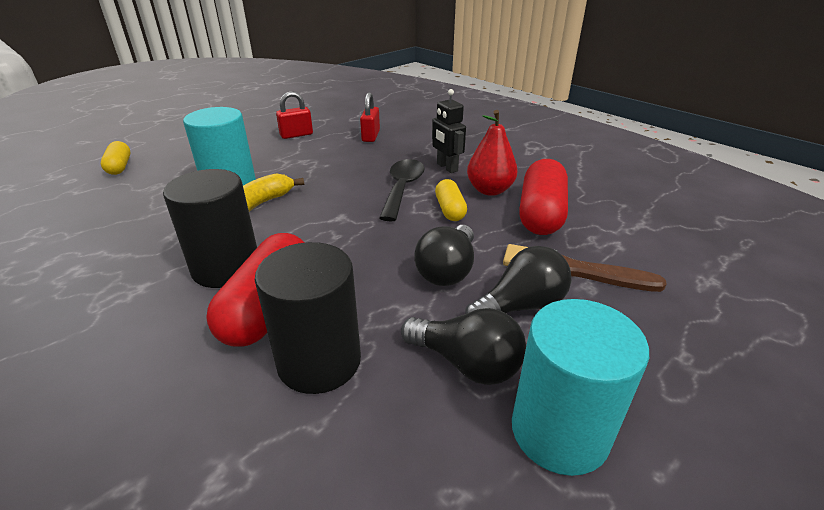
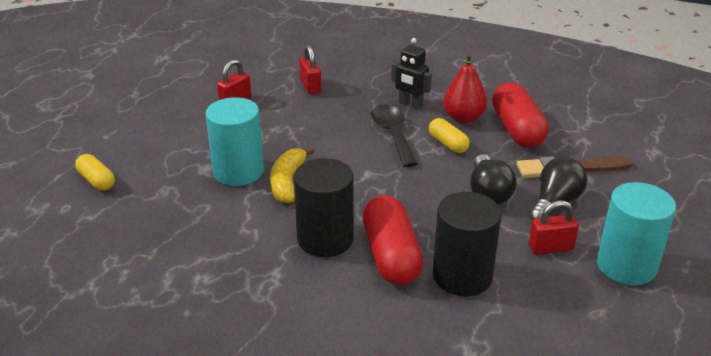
camera: 25 degrees left, 0 degrees up
(466, 363) = (550, 248): black light bulb -> red padlock

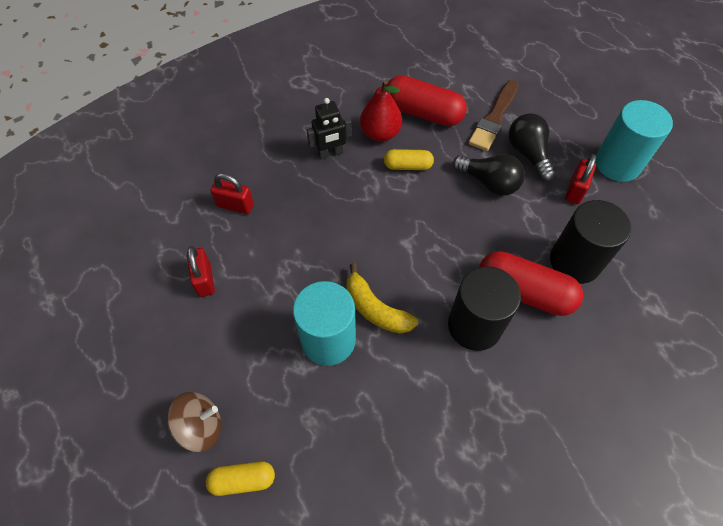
camera: 55 degrees left, 25 degrees up
(122, 148) = (201, 426): none -> brown spinning top
(392, 134) = (364, 192): black spoon -> none

